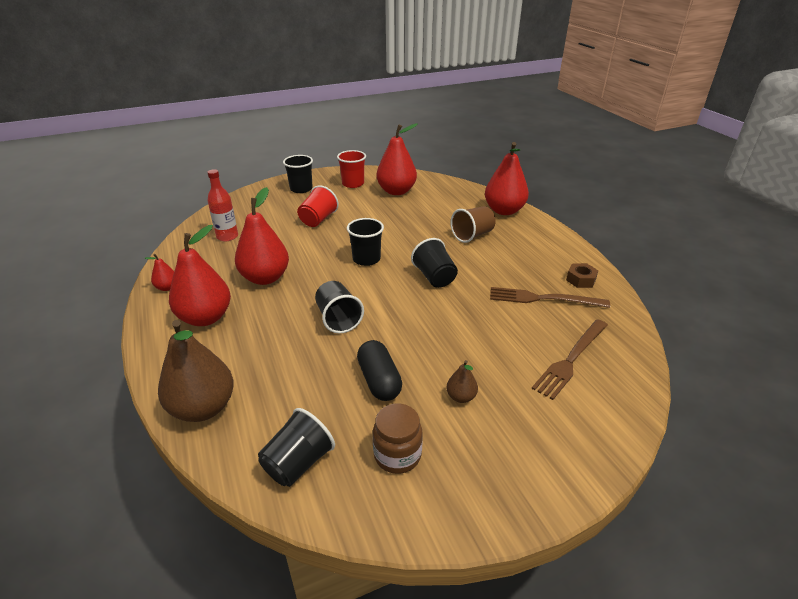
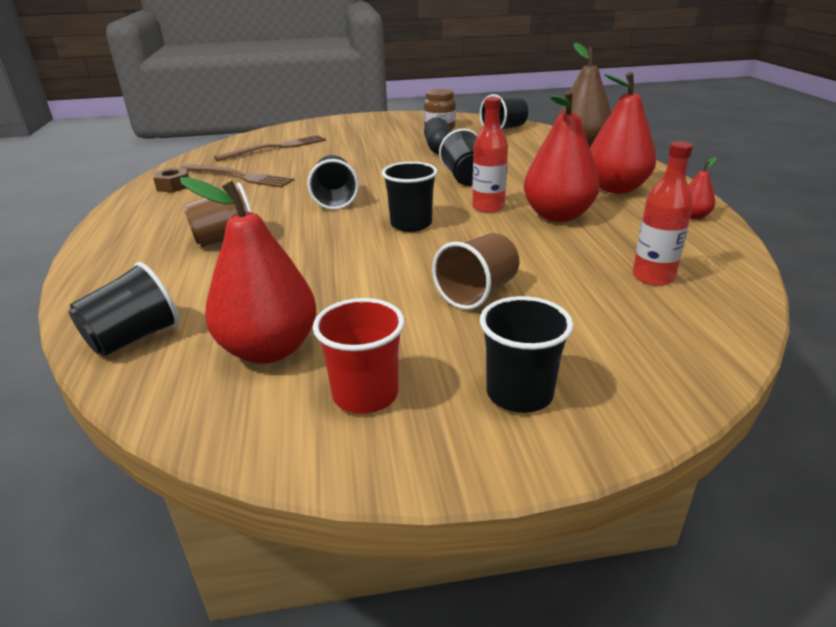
camera: 165 degrees left, 5 degrees down
(315, 281) = (488, 207): none -> red bottle
(318, 220) = (477, 293): red cup -> brown cup
(453, 189) = (134, 338): none -> black cup
(461, 397) = (381, 140): brown pear -> none
(504, 211) = (114, 274): red pear -> none

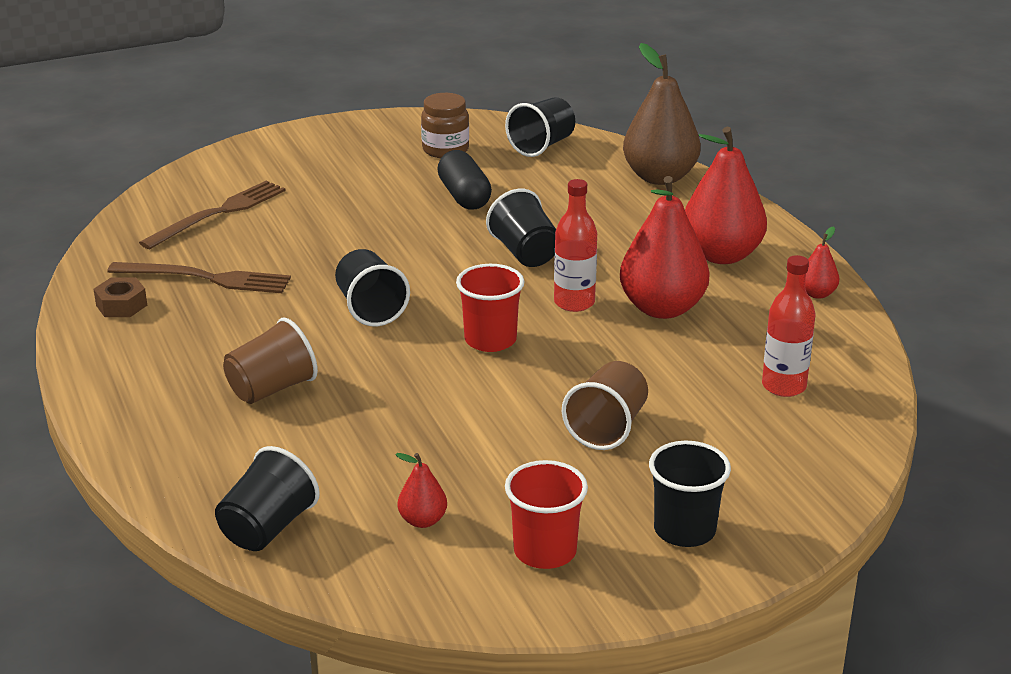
camera: 15 degrees left, 0 degrees up
(269, 349) = (422, 520): red pear -> red pear, size x0.46
(411, 224) = (490, 340): black cup -> red cup

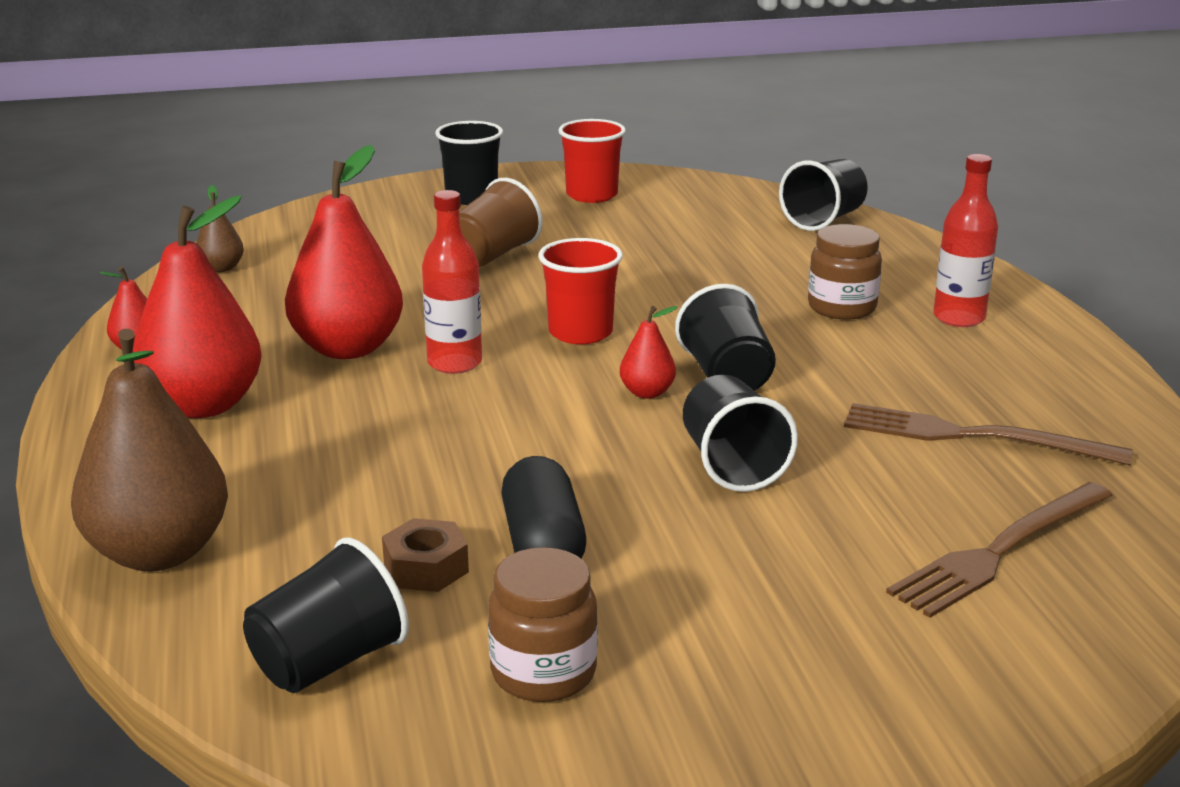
camera: 170 degrees left, 5 degrees down
(121, 305) = (1078, 409): brown nut -> brown nut (426, 568)
(272, 389) = (842, 308): brown cup -> brown jar
(422, 520) = (688, 215): red pear -> red pear (647, 393)
(525, 253) = (485, 432): black cup -> black cup (732, 465)
(783, 386) = (286, 271): red bottle -> red bottle (959, 318)
(845, 384) = (221, 268): none -> brown pear

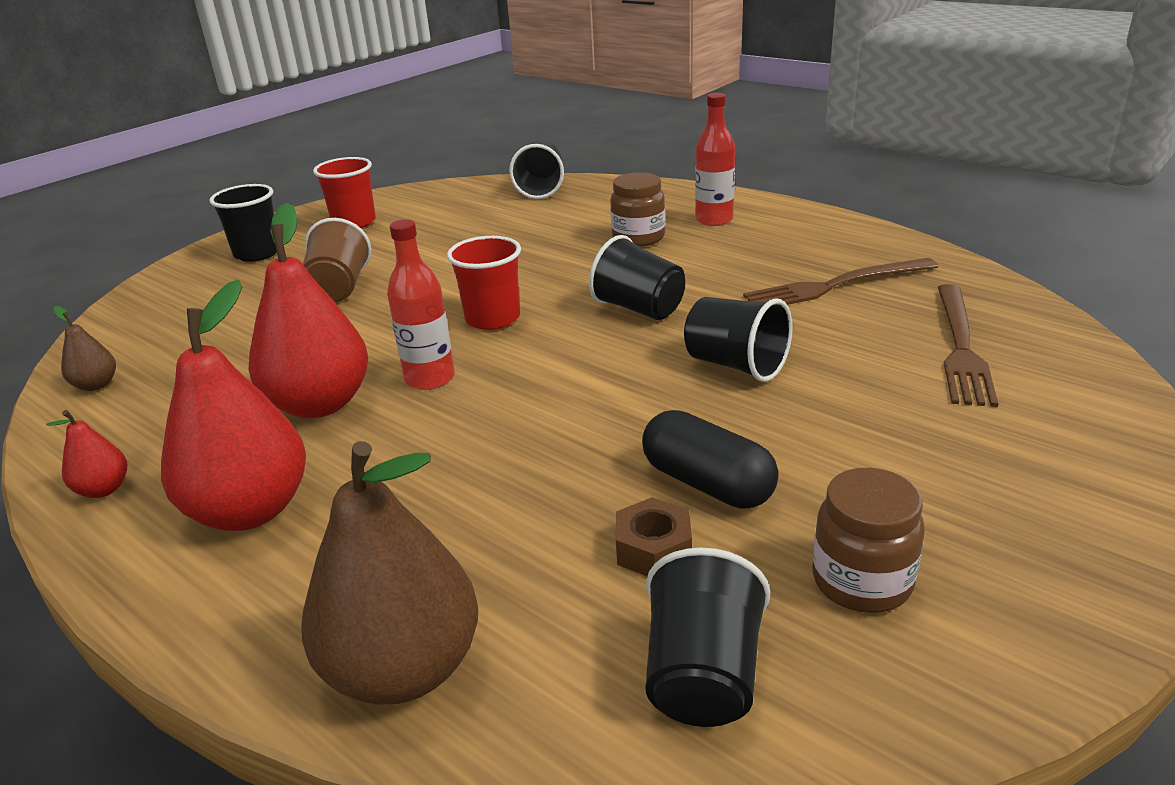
camera: 35 degrees left, 5 degrees up
(647, 393) = (604, 341): red pear -> none

